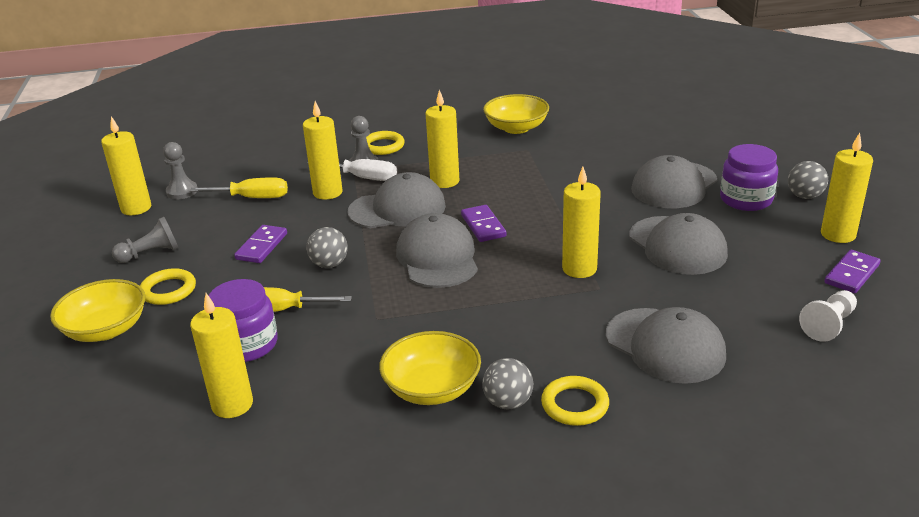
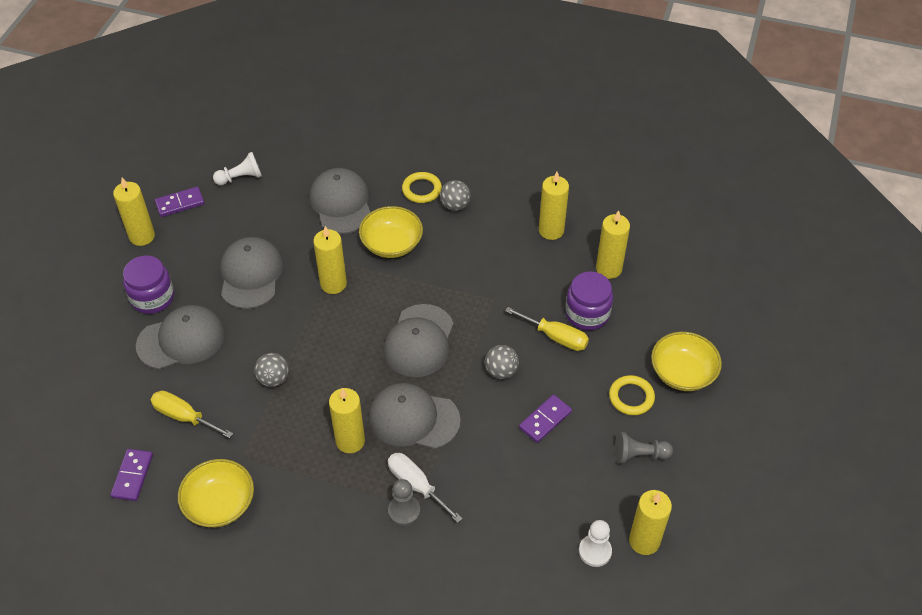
camera: 155 degrees left, 20 degrees up
(182, 191) = (595, 551): grey pawn -> white pawn
(252, 198) = (530, 503): yellow screwdriver -> yellow screwdriver (184, 417)
(327, 192) = (460, 476): yellow candle -> yellow candle (551, 230)
(383, 146) = (367, 538): yellow ring -> none
(432, 388) = (490, 231): yellow bowl -> yellow bowl (391, 244)
(483, 226) = (362, 362): purple domino -> purple domino (132, 476)
(804, 196) = (110, 281): grey ball -> grey ball (273, 379)

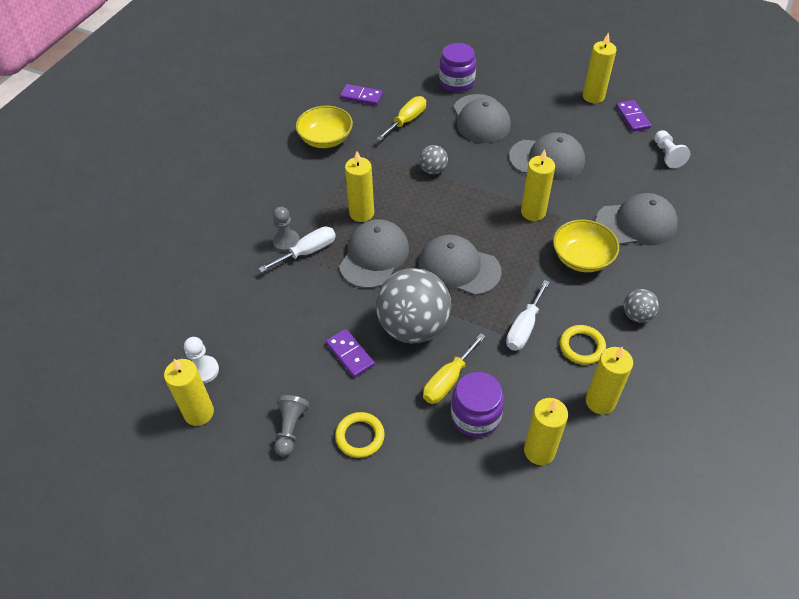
camera: 100 degrees right, 0 degrees up
(152, 297) = (526, 103): purple jar -> purple jar (456, 82)
(421, 190) = (659, 289): yellow ring -> yellow ring (582, 346)
(484, 284) = (524, 327): none -> white screwdriver
(501, 371) = (413, 327): grey ball -> grey ball, size x2.17
(682, 373) = (381, 497): yellow bowl -> none

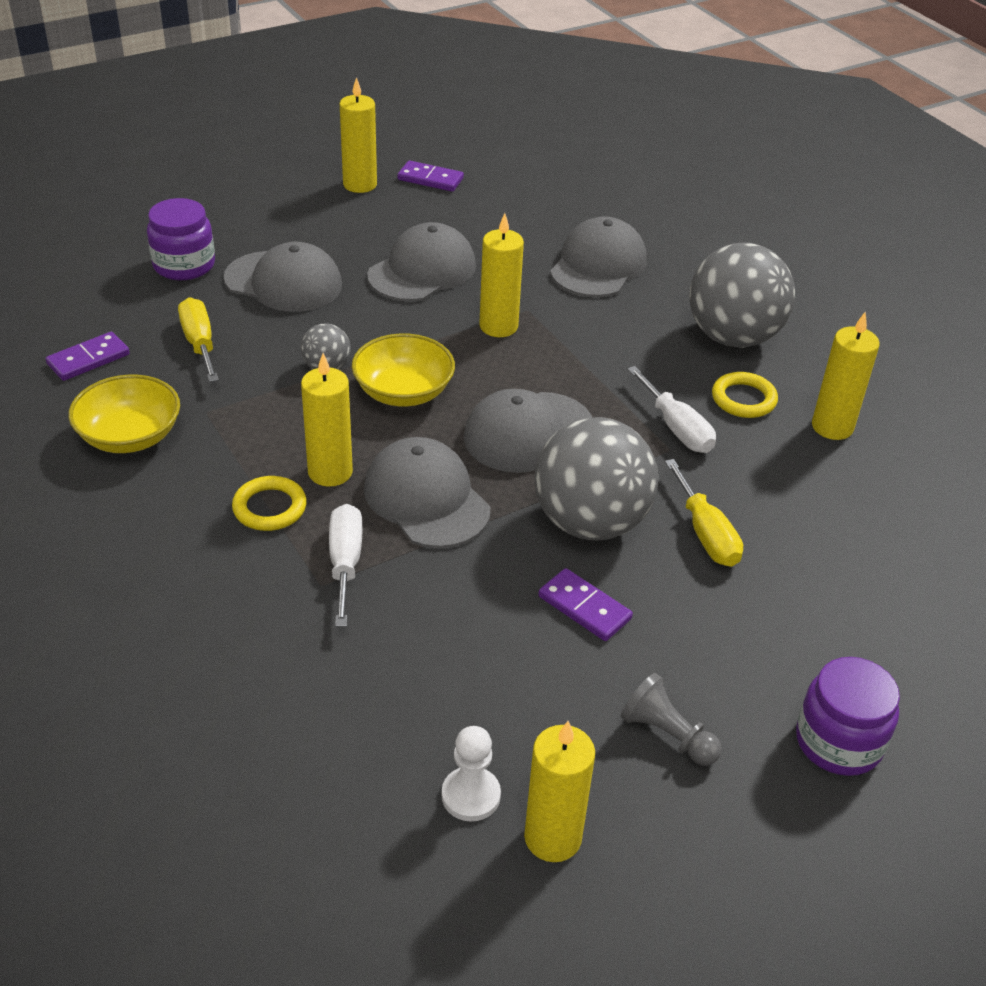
camera: 60 degrees left, 10 degrees down
(286, 242) = (299, 577): grey pawn -> none
(350, 354) = (584, 608): purple domino -> purple domino turned 45 degrees clockwise
(360, 436) = (734, 663): yellow ring -> yellow ring (269, 508)
(475, 416) = (779, 537): purple jar -> purple jar (838, 742)
(539, 451) = (868, 509): yellow candle -> none
(582, 258) = (610, 329): yellow bowl -> yellow bowl (403, 392)
(637, 315) = (733, 337): grey ball -> grey ball, size x2.17
(667, 155) = (518, 190): white pawn -> none

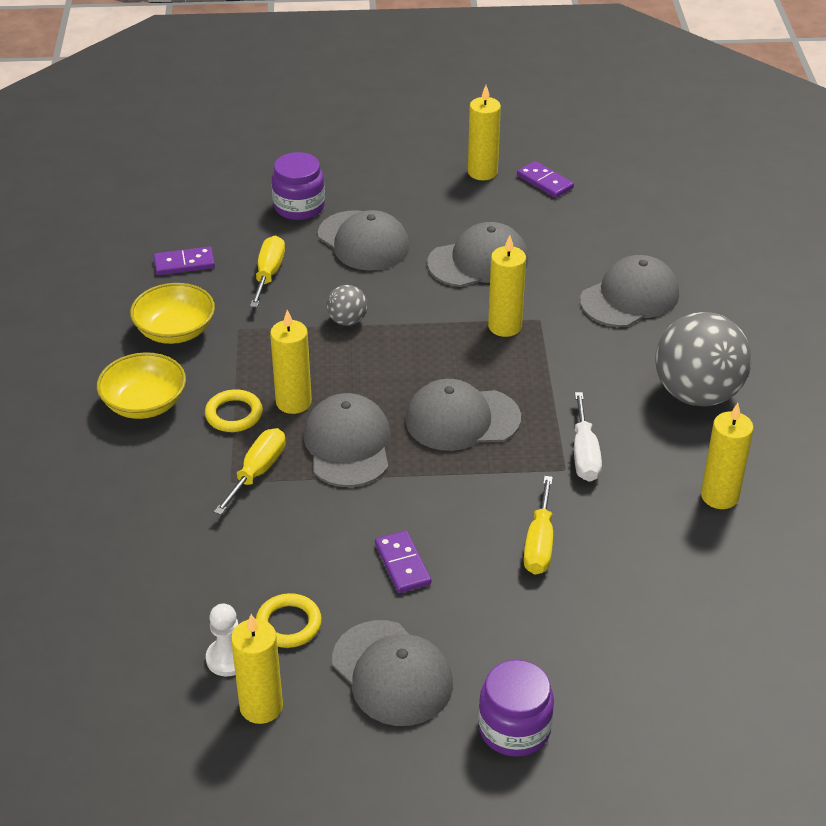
camera: 30 degrees right, 0 degrees up
(345, 563) = (257, 472): white screwdriver -> yellow screwdriver
(403, 392) = (391, 357): yellow bowl -> yellow bowl (144, 403)
(590, 522) = (456, 504): grey ball -> none
(667, 734) = (392, 673): grey pawn -> grey cap
(743, 399) = (661, 449): yellow ring -> yellow ring (288, 624)

